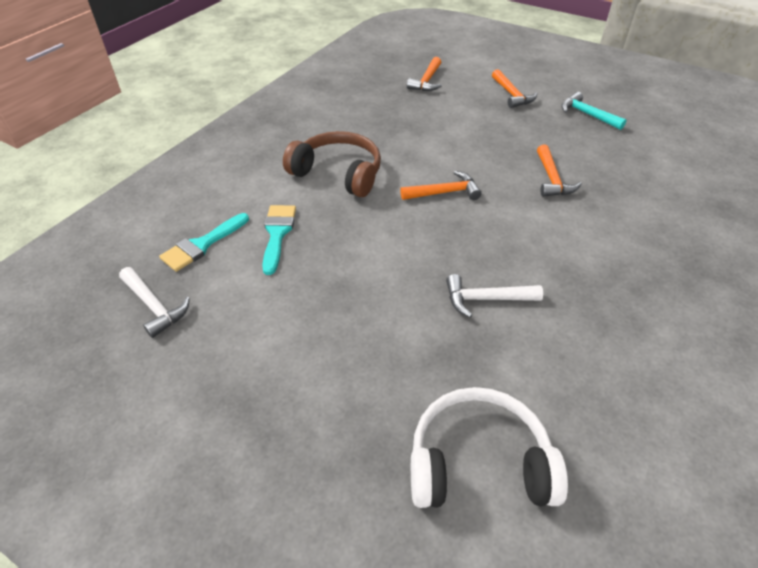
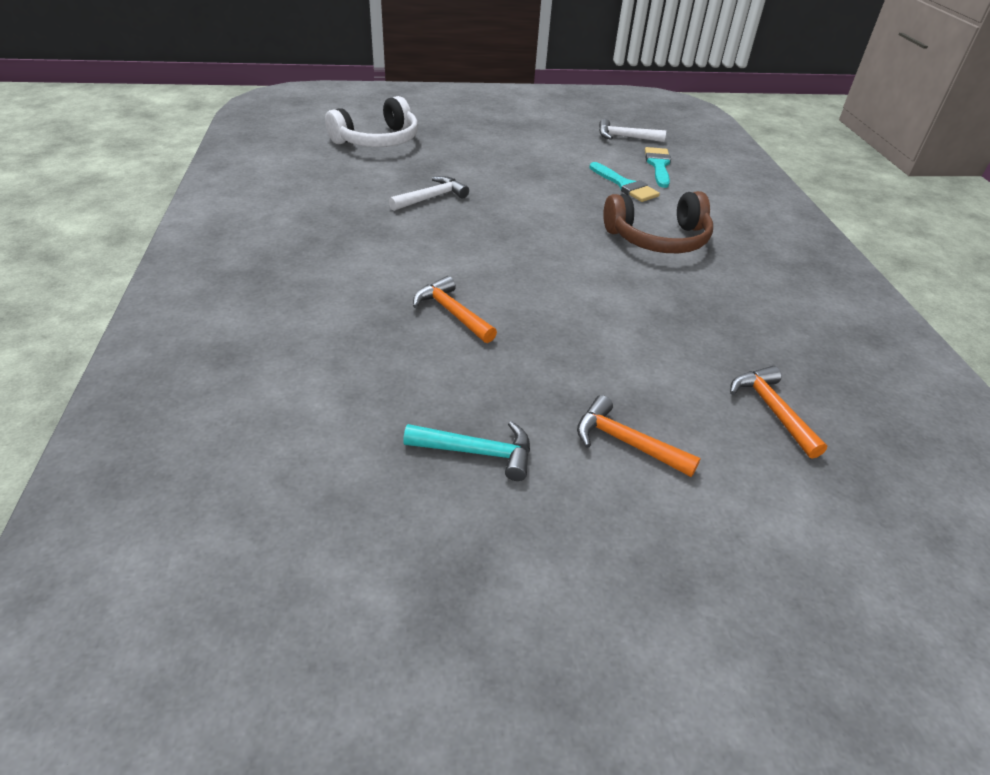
camera: 140 degrees right, 5 degrees down
(444, 192) = (545, 257): orange hammer -> none

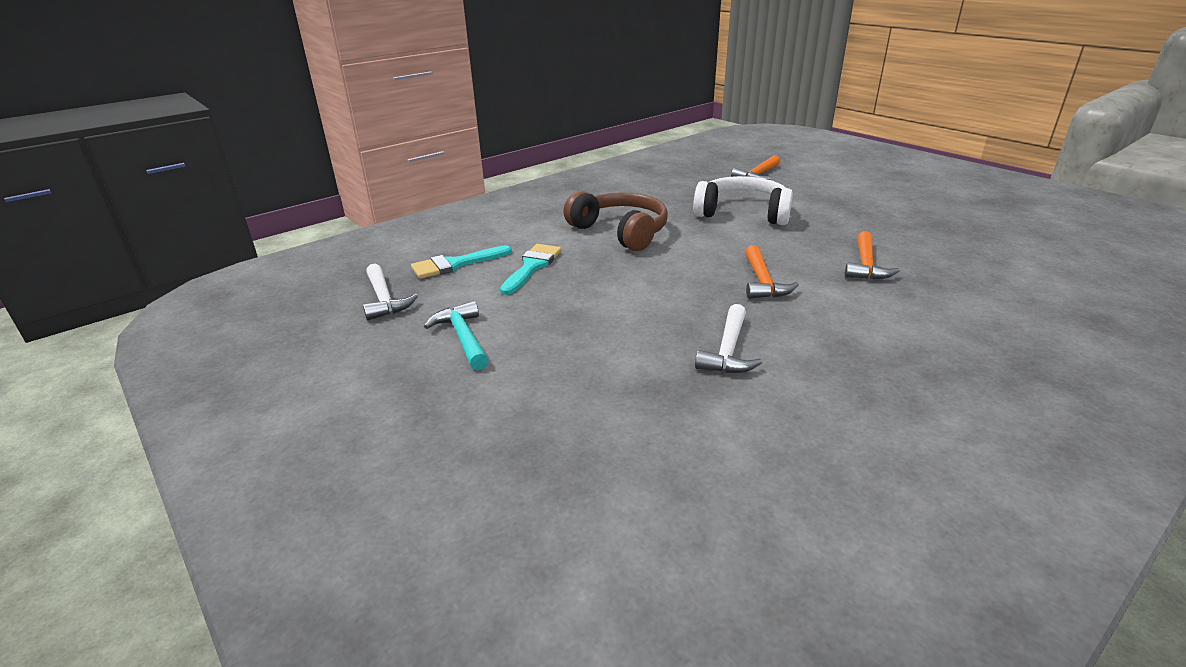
camera: 120 degrees left, 10 degrees down
(378, 140) = (639, 487): white headphones -> white headphones (742, 213)
(431, 198) = (728, 350): white hammer -> white hammer turned 90 degrees counterclockwise
(477, 452) = (940, 219): turquoise hammer -> turquoise hammer (463, 337)
(626, 442) = (852, 194): orange hammer -> orange hammer (762, 282)

